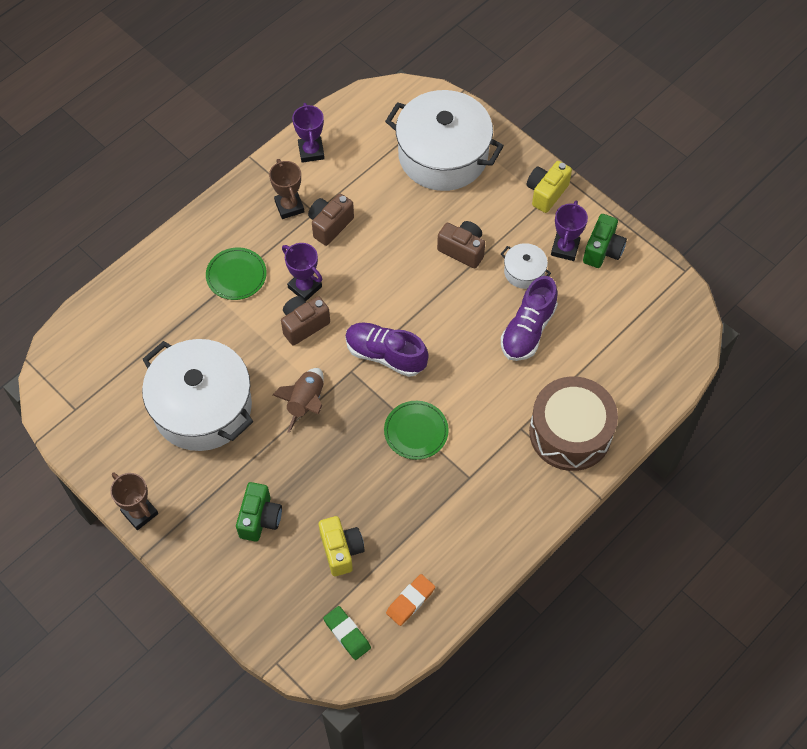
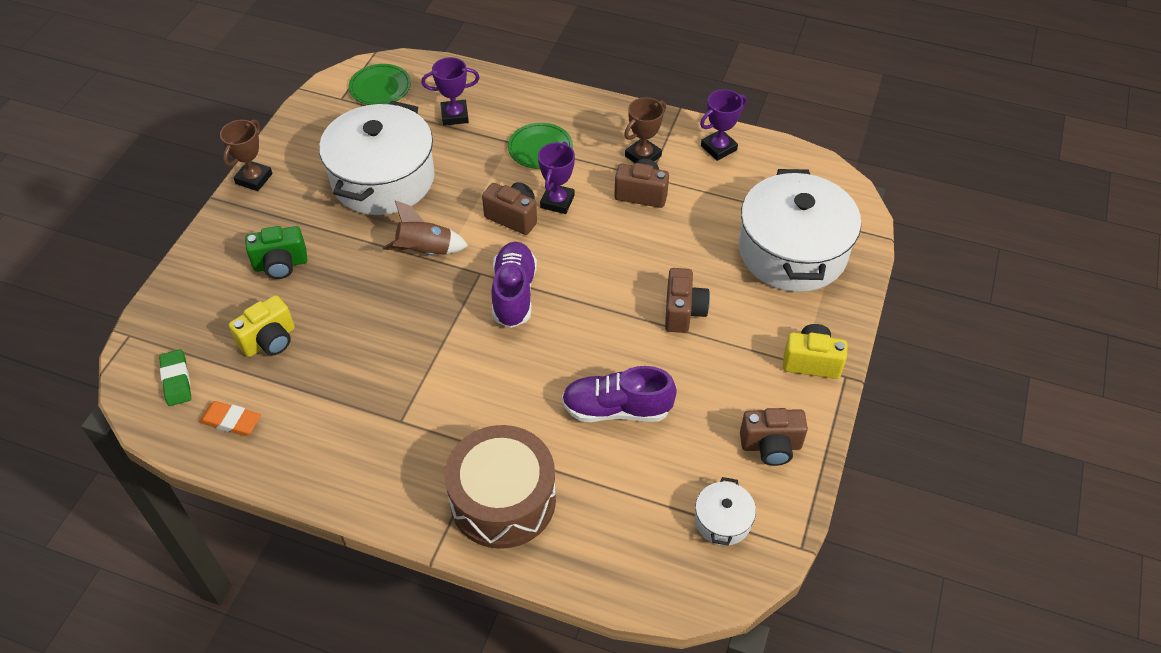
camera: 65 degrees right, 10 degrees down
(347, 634) = (176, 380): green eraser -> green eraser turned 45 degrees counterclockwise
(416, 431) = (435, 352): green plate -> green plate (380, 87)
(524, 272) = (691, 378): white pot -> white pot (722, 521)
(565, 248) = (748, 407): purple trophy -> purple trophy (454, 115)
(602, 250) = (771, 446): green camera -> brown camera

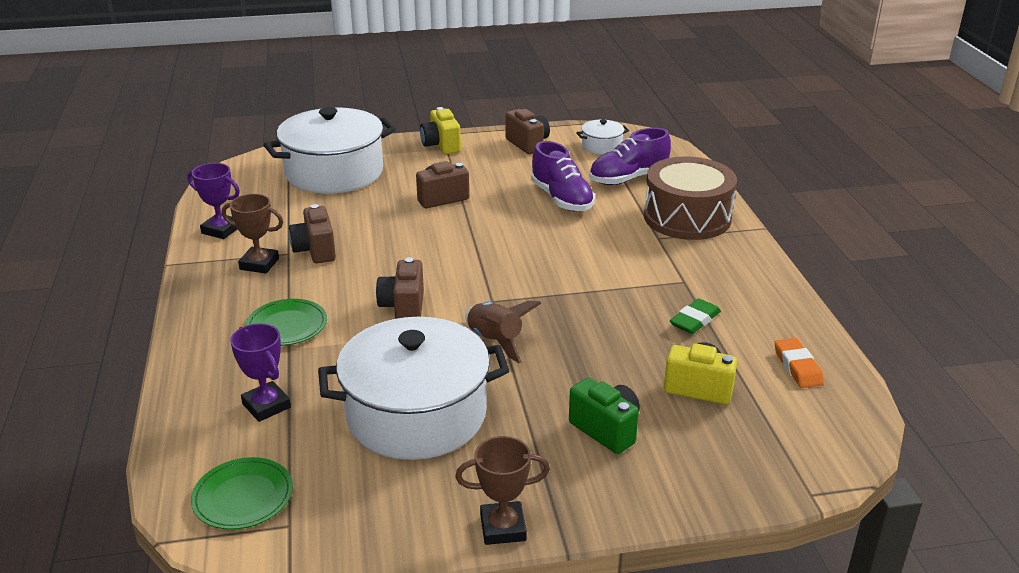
camera: 120 degrees left, 20 degrees down
(176, 380) = (808, 424): green eraser -> green eraser (695, 320)
(514, 294) = (498, 275): purple shoe -> purple shoe (628, 178)
(557, 202) = (361, 290): purple trophy -> none

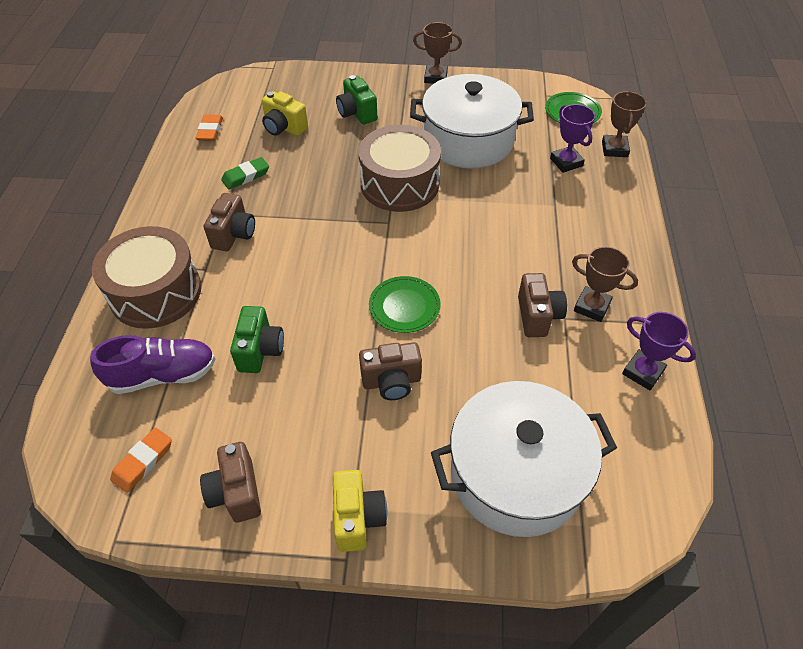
camera: 165 degrees left, 20 degrees up
(186, 438) = (614, 149): none -> brown trophy
(287, 325) = (558, 227): green plate -> green plate (404, 306)
(403, 307) = (462, 228): brown camera -> brown camera (234, 234)
(495, 341) = (400, 184): brown rocket -> brown drum
(561, 199) = (260, 350): purple shoe -> green camera
(602, 146) = (143, 461): white pot -> orange eraser

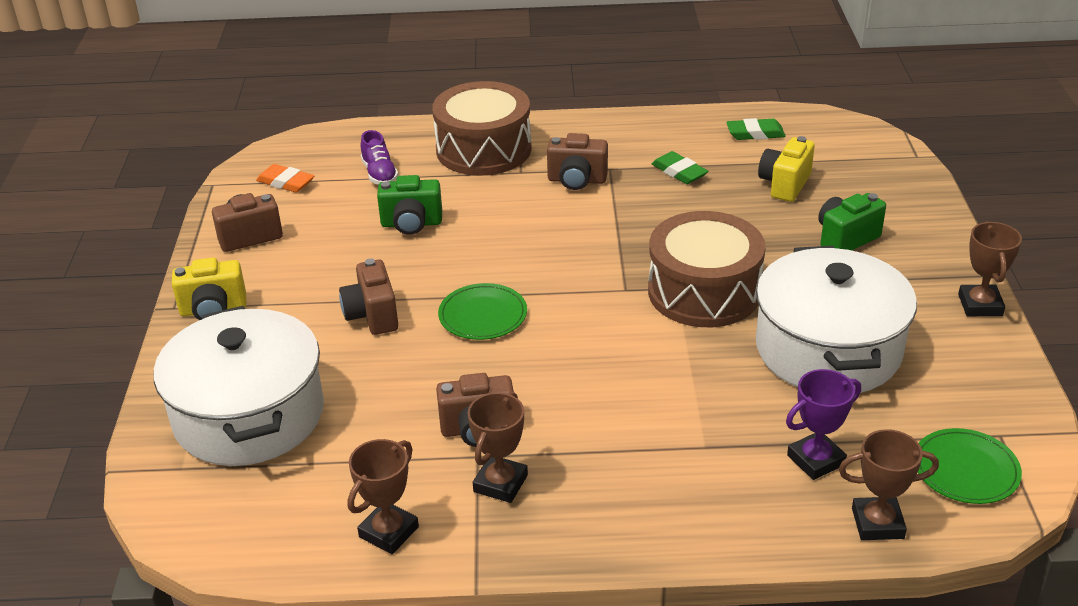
camera: 85 degrees right, 15 degrees down
(163, 375) = (379, 174): purple shoe -> purple shoe, size x0.63
(210, 131) = (755, 133): orange eraser -> green eraser
(643, 372) = (389, 532): purple trophy -> brown trophy

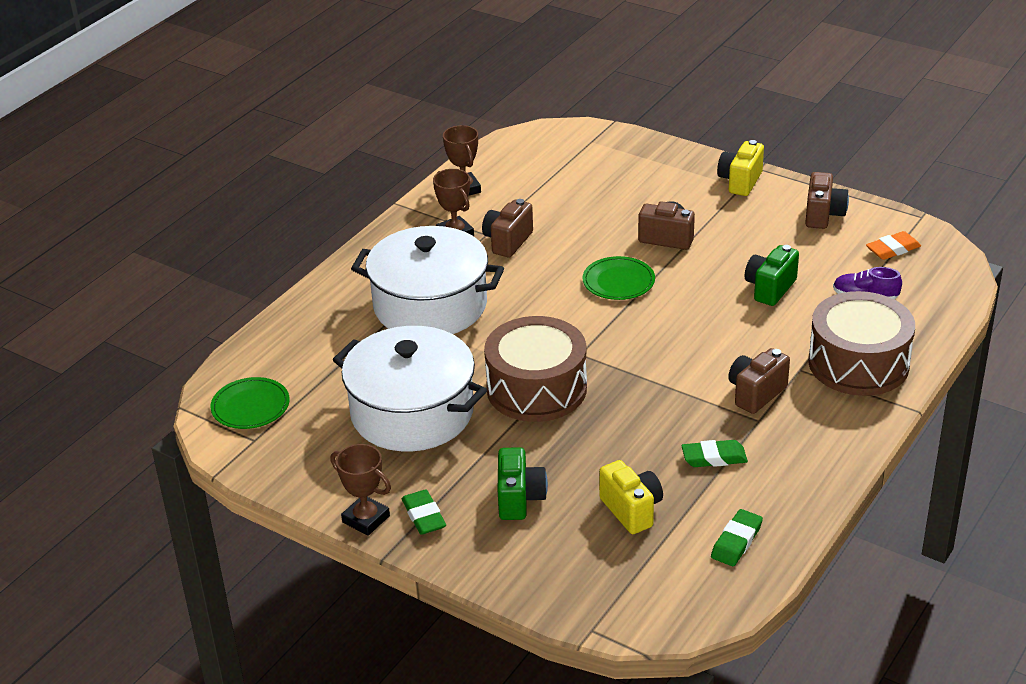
camera: 125 degrees right, 0 degrees up
(249, 415) = (613, 170): white pot -> white pot (430, 305)
(816, 460) = (331, 352): purple trophy -> none
(877, 523) = (262, 348): brown trophy -> none
(931, 277) = (424, 516): none -> green eraser

